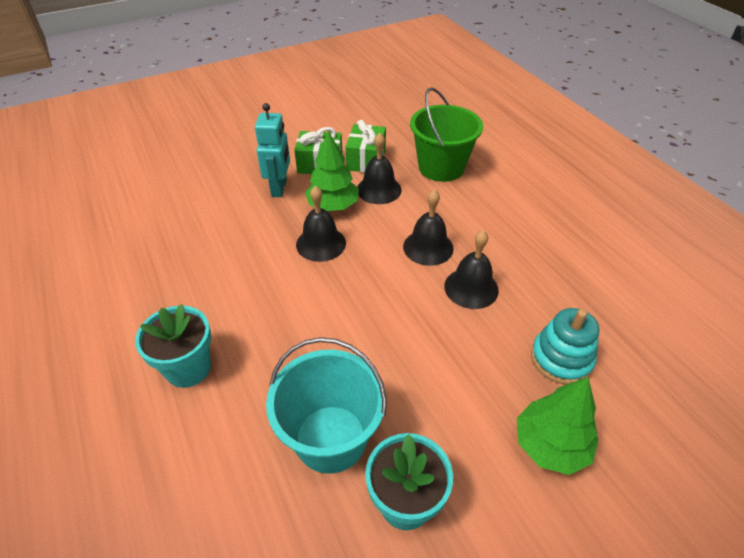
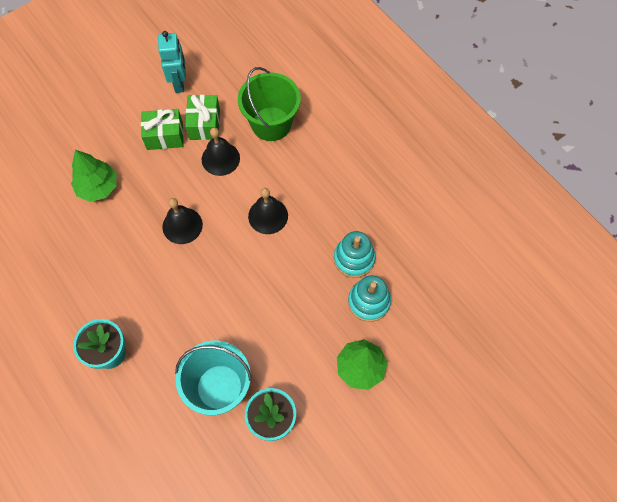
camera: 10 degrees left, 20 degrees up
(279, 188) = (135, 170): turquoise robot -> turquoise robot (179, 83)
(333, 206) = (185, 183): green tree -> green tree (98, 187)
(471, 288) = (304, 250): black bell -> none
(539, 306) = (354, 259): none -> turquoise stacking toy

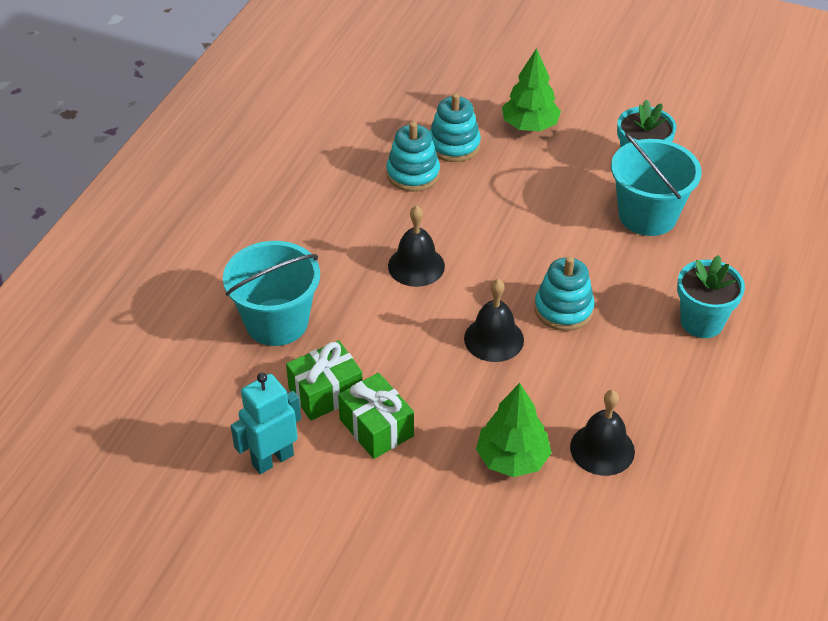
camera: 120 degrees left, 20 degrees down
(177, 278) = (563, 309): none -> turquoise stacking toy
(220, 158) = (368, 348): black bell -> black bell (602, 449)
(271, 124) = (276, 322): green bucket -> turquoise bucket

